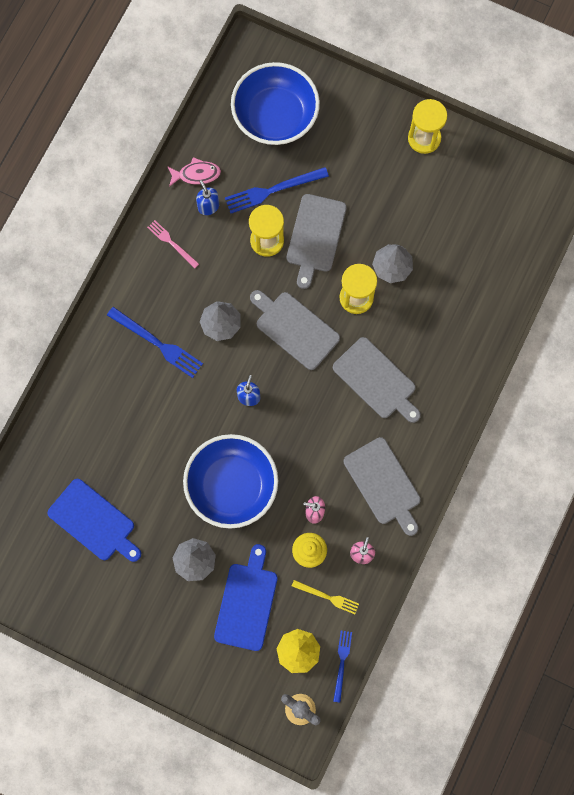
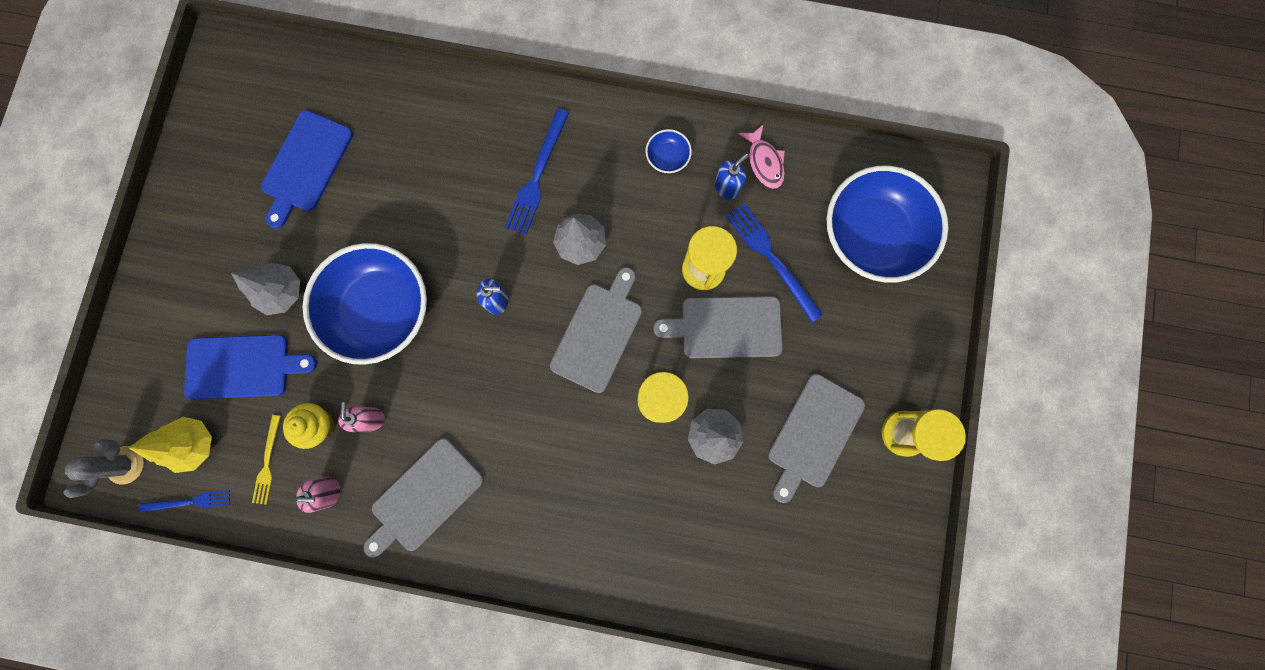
camera: 75 degrees right, 5 degrees up
(172, 243) = (667, 157): pink fork -> blue bowl
(376, 380) = (557, 454): grey cutting board -> grey cutting board (813, 434)

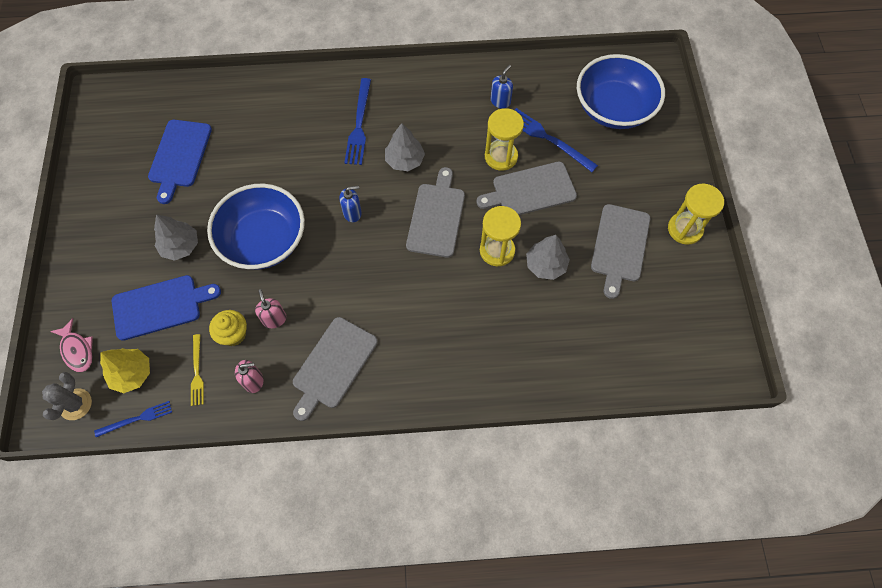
camera: 15 degrees left, 15 degrees down
(667, 157) = (451, 92): blue bowl -> none
(764, 162) = (522, 80): pink fish -> pink fish (77, 350)

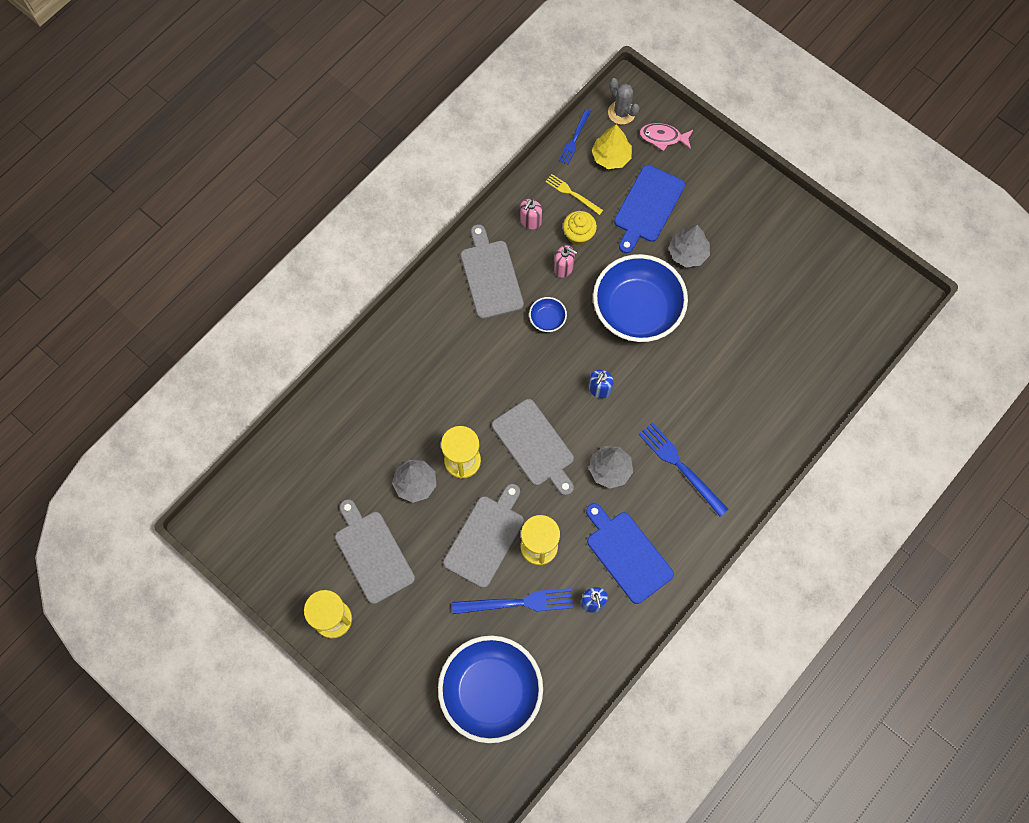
camera: 135 degrees right, 5 degrees up
(179, 156) = (777, 310): blue cutting board -> blue cutting board (627, 554)
(330, 292) = (547, 319): none -> blue bowl

